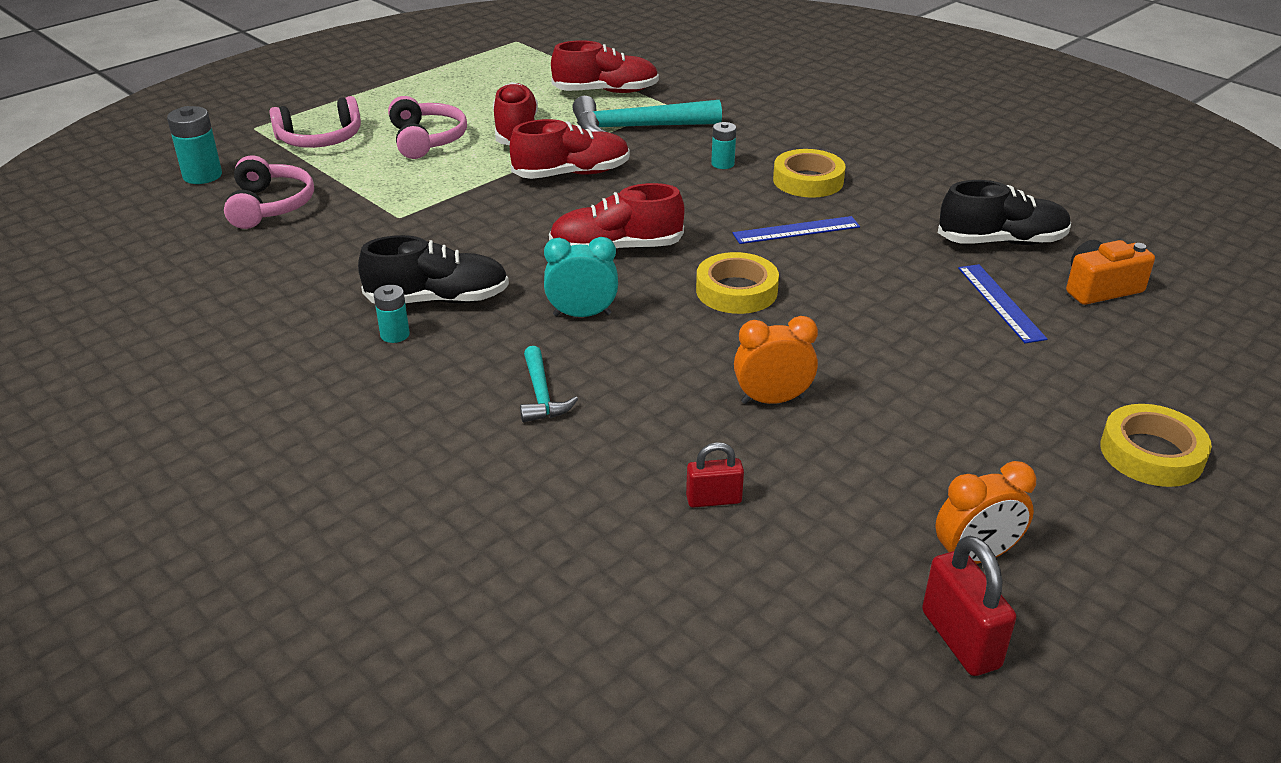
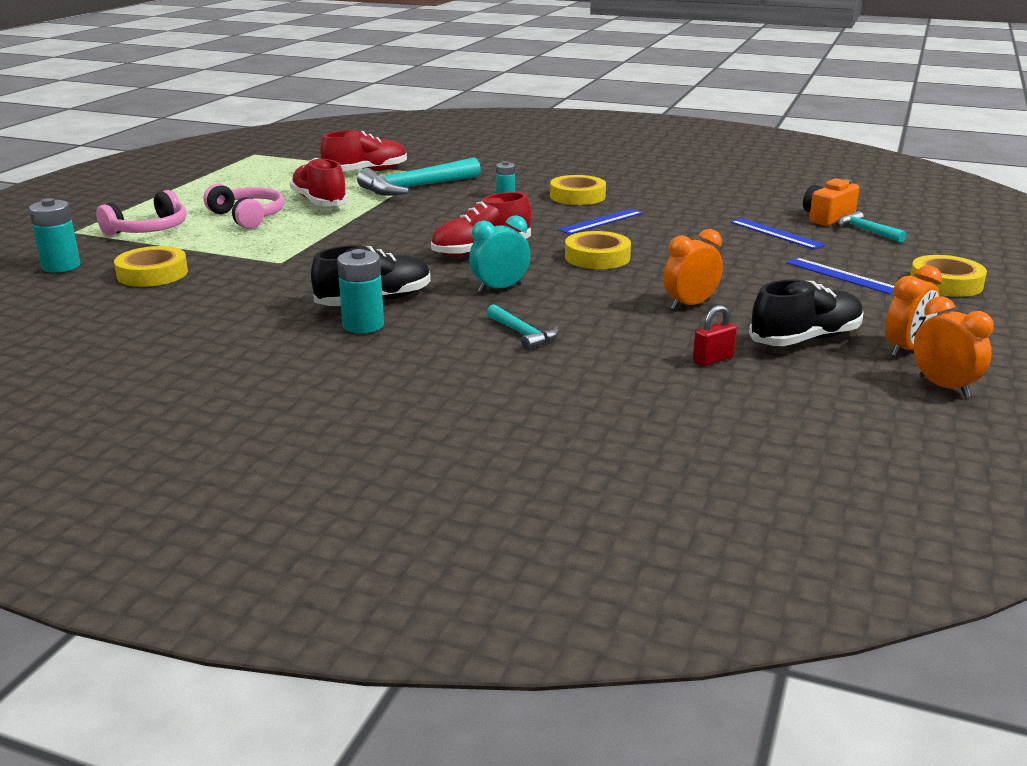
camera: 25 degrees left, 10 degrees down
(270, 206) = (152, 274): pink headphones -> yellow tape
(395, 335) = (363, 325): turquoise battery -> turquoise battery, size x1.61
(572, 174) = (395, 218): red shoe -> none
(960, 639) = (943, 387): red padlock -> orange clock
(1001, 241) = (741, 206): black shoe -> black shoe (805, 339)
(1015, 400) = (841, 275): none -> blue ruler
(1132, 326) = (866, 231): none -> turquoise hammer

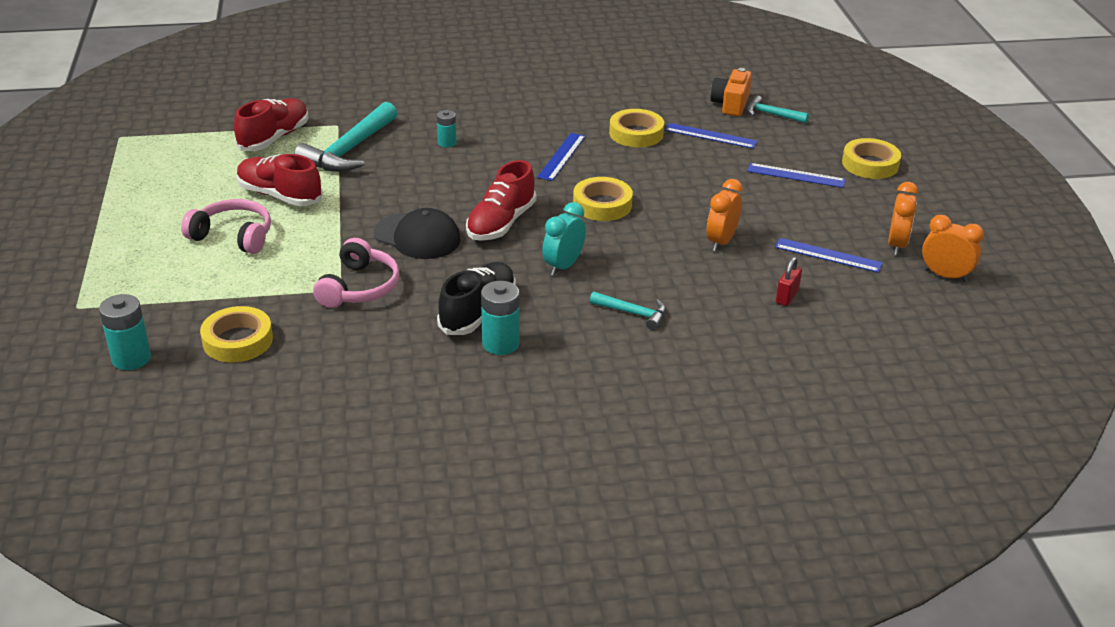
camera: 30 degrees left, 10 degrees up
(149, 229) = (154, 282): pink headphones -> pink headphones (359, 287)
(394, 245) = (417, 236): none -> black cap
(577, 196) = (509, 126): yellow tape -> yellow tape (636, 133)
(805, 339) = (828, 255): black shoe -> blue ruler

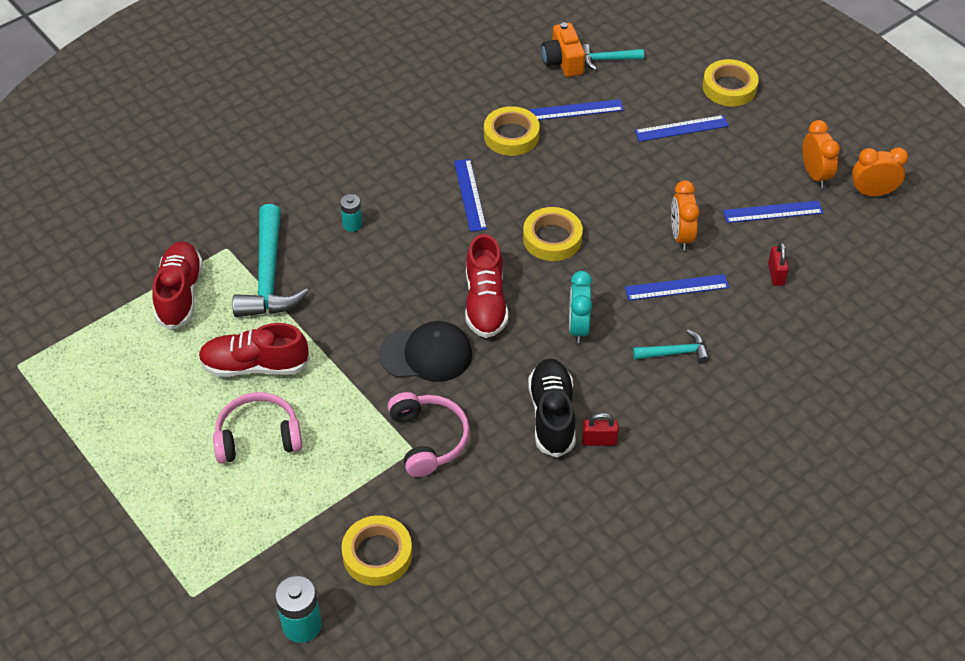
camera: 30 degrees left, 15 degrees up
(500, 344) = (599, 440): turquoise battery -> red padlock
(681, 272) = (676, 287): none -> blue ruler

